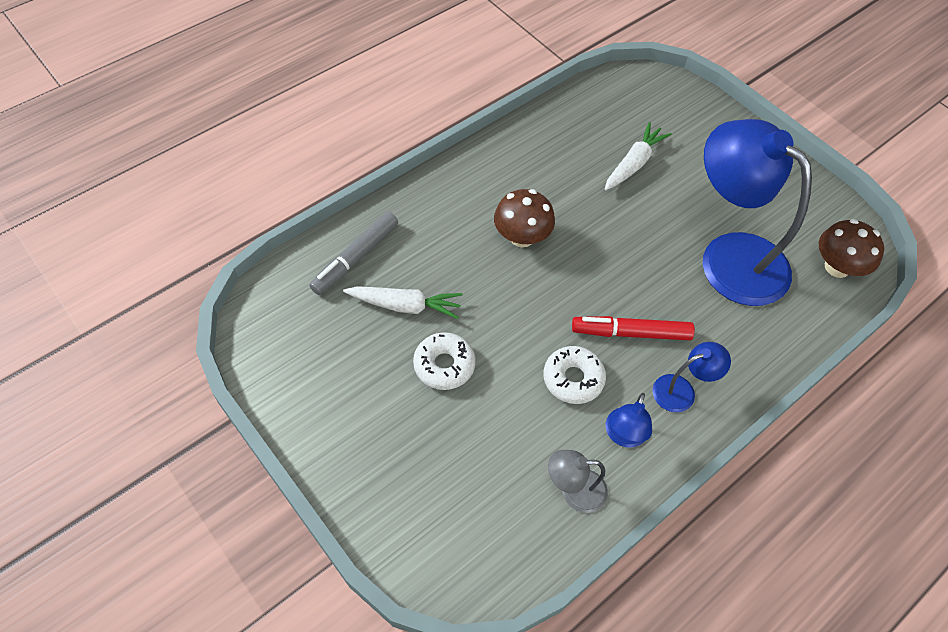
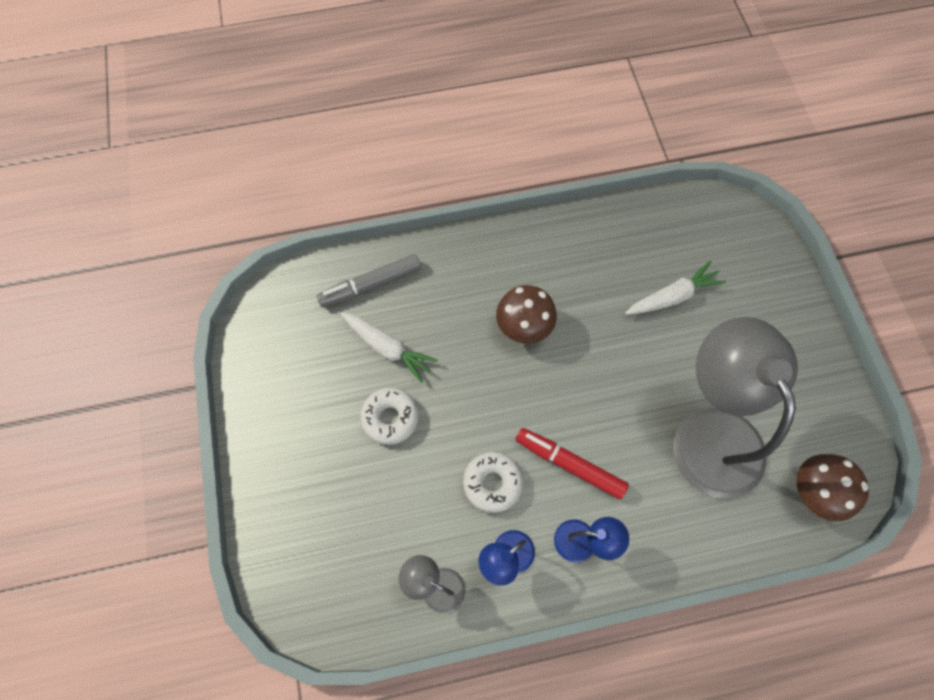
camera: 30 degrees right, 10 degrees up
(730, 256) = (711, 432): blue lamp -> grey lamp

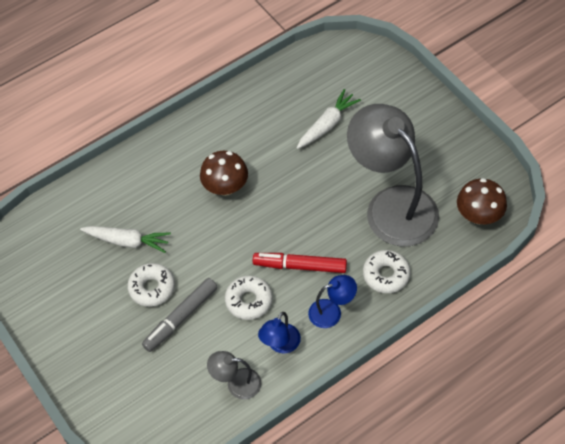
camera: 20 degrees left, 10 degrees down
(370, 285) = (93, 202): grey marker -> grey marker (181, 318)
(668, 522) = (386, 275): none -> white donut

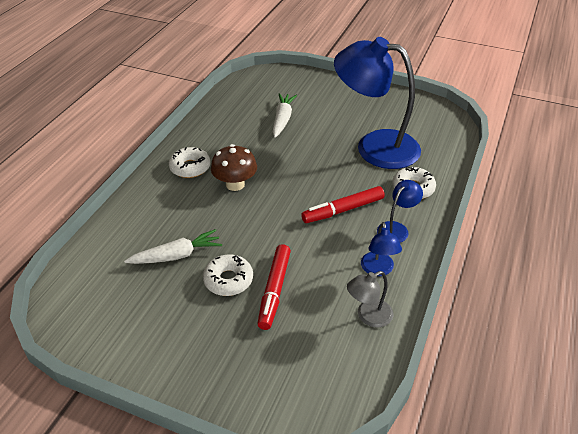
camera: 35 degrees left, 15 degrees down
(181, 318) = (274, 290): grey marker -> red marker
(249, 301) = (323, 251): white donut -> white donut (190, 167)
(392, 205) = (375, 146): grey lamp -> blue lamp
(478, 215) = (439, 130): brown mushroom -> none

